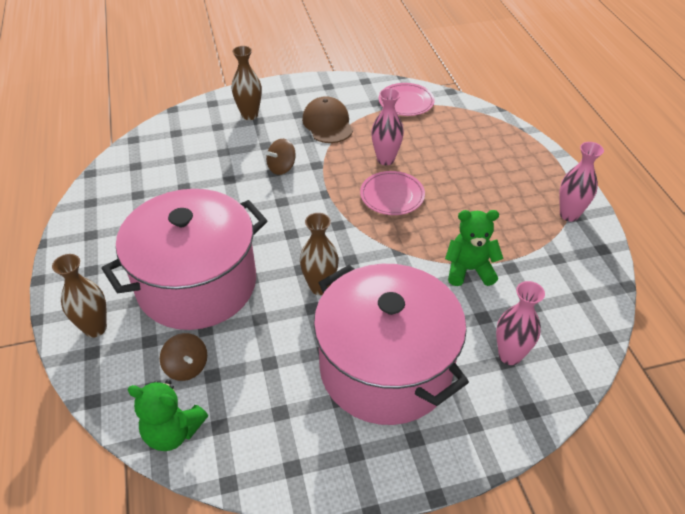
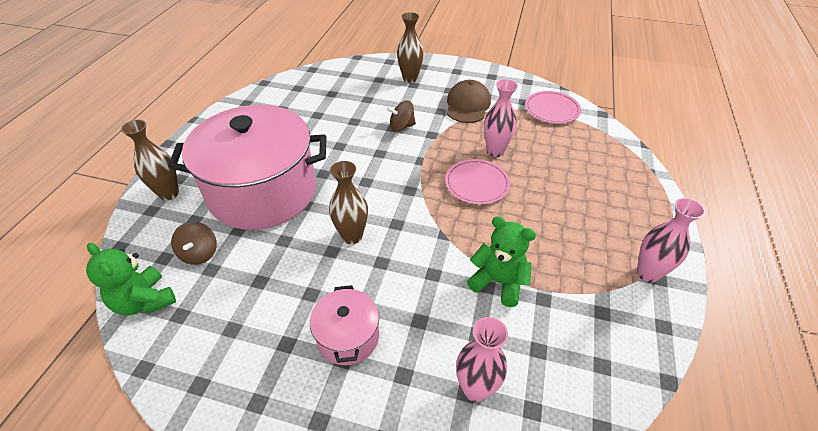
camera: 30 degrees right, 0 degrees up
(385, 368) = (348, 337): pink pot -> pink pot, size x0.45

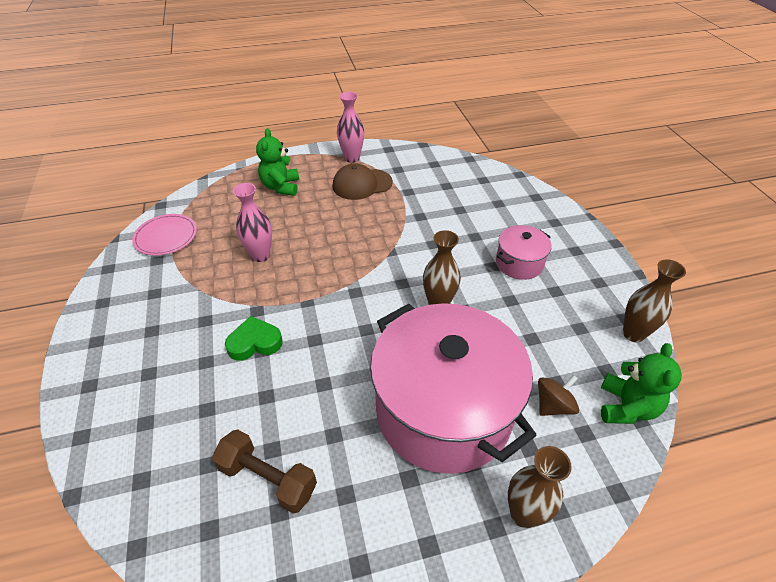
camera: 120 degrees left, 0 degrees up
(302, 109) = (268, 478): none -> brown dumbbell
(401, 126) = (255, 342): brown spinning top -> green heart
(410, 79) = (132, 384): brown vase -> brown vase (633, 334)
(467, 105) = (182, 302): brown cap -> brown cap (362, 184)
(475, 389) = (493, 200): pink vase -> none
(477, 184) = (317, 253): pink plate -> none
(498, 282) = (412, 212): green teddy bear -> green teddy bear (281, 187)

